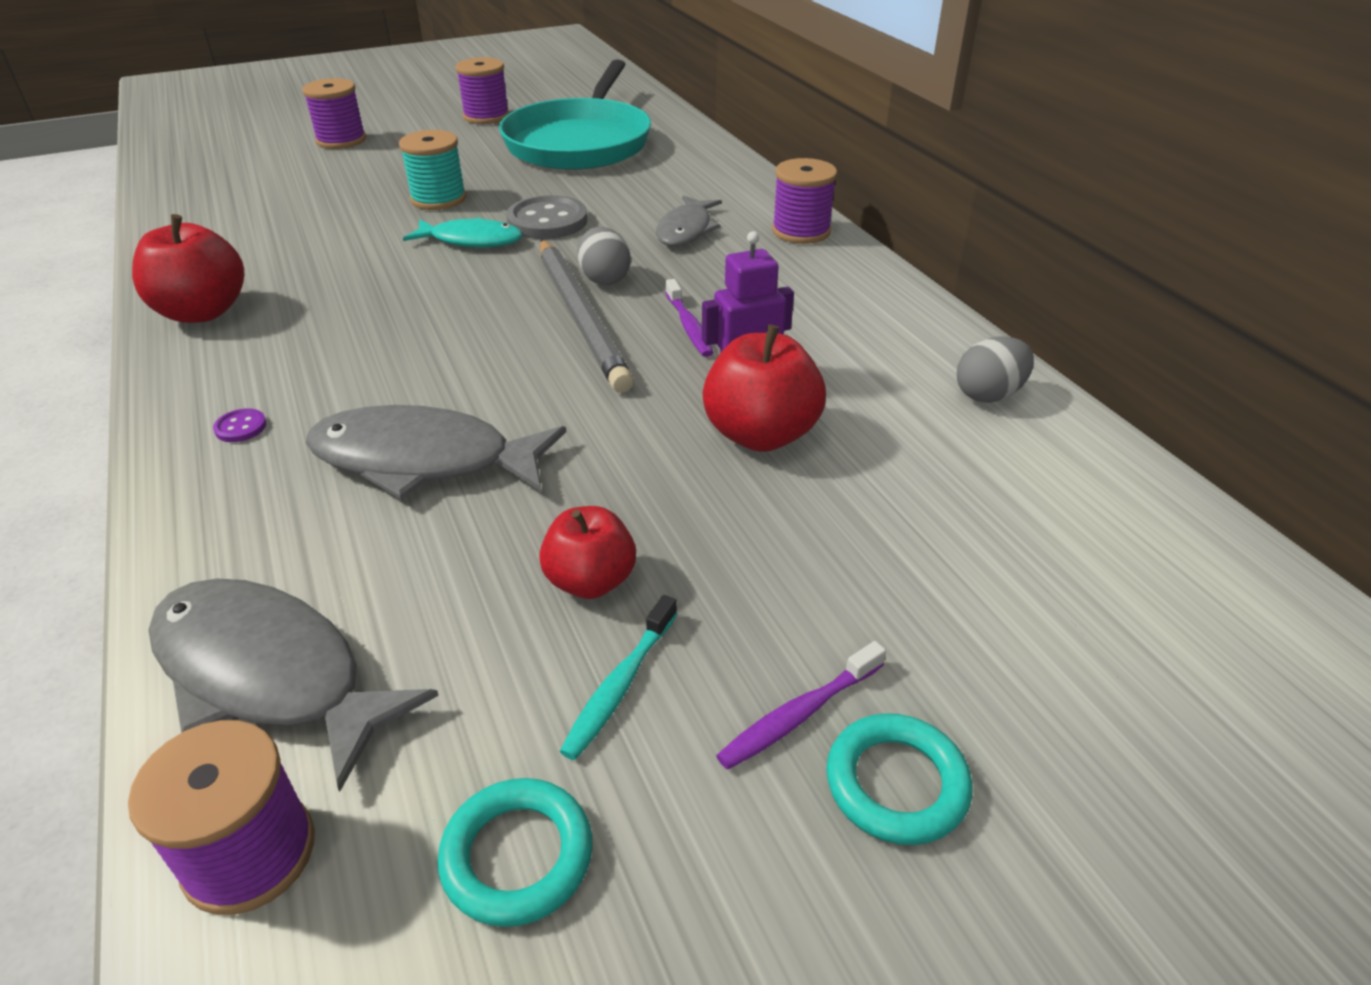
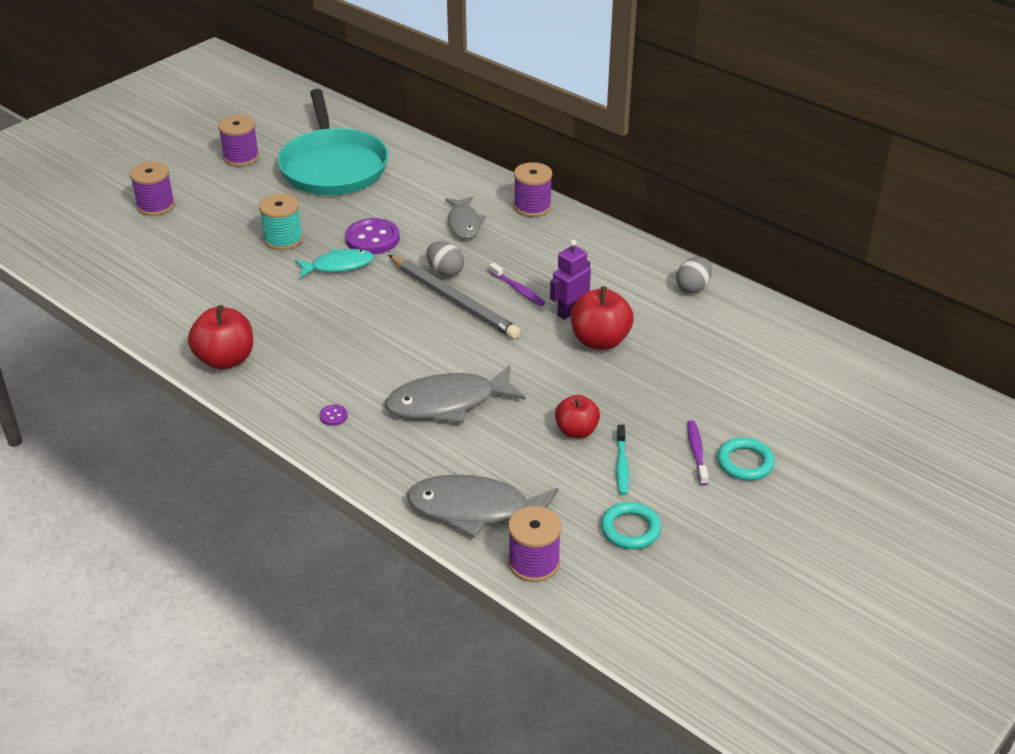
camera: 25 degrees left, 0 degrees up
(547, 221) = (372, 239): grey button -> purple button
(799, 715) = (696, 452): purple toothbrush -> purple toothbrush turned 150 degrees clockwise

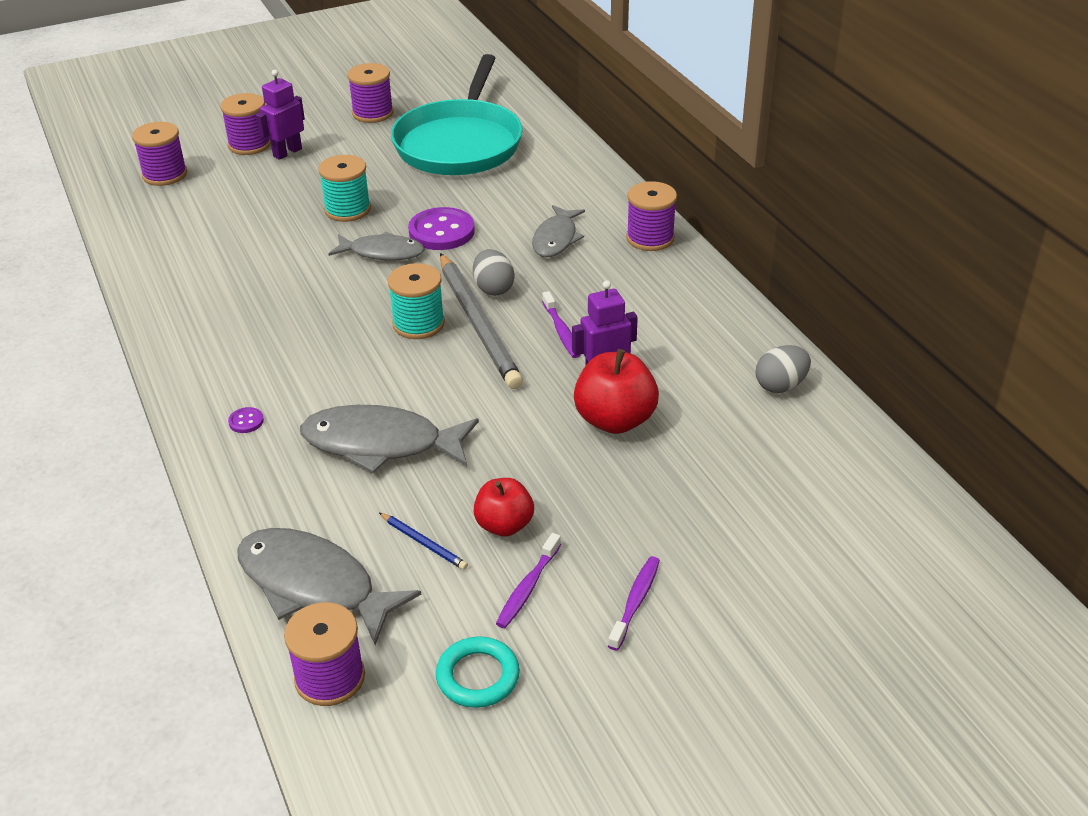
camera: 25 degrees right, 0 degrees up
(101, 247) = (165, 174): none -> purple spool
(194, 205) = (287, 152): none -> purple robot
(225, 360) = (187, 325): red apple -> none
(338, 266) = (382, 253): turquoise fish -> grey fish
(409, 311) = (418, 324): none -> turquoise spool
(530, 459) = (424, 543): none -> blue pencil
(621, 465) = (528, 587): turquoise toothbrush -> purple toothbrush
(745, 462) = (690, 637): turquoise ring -> none

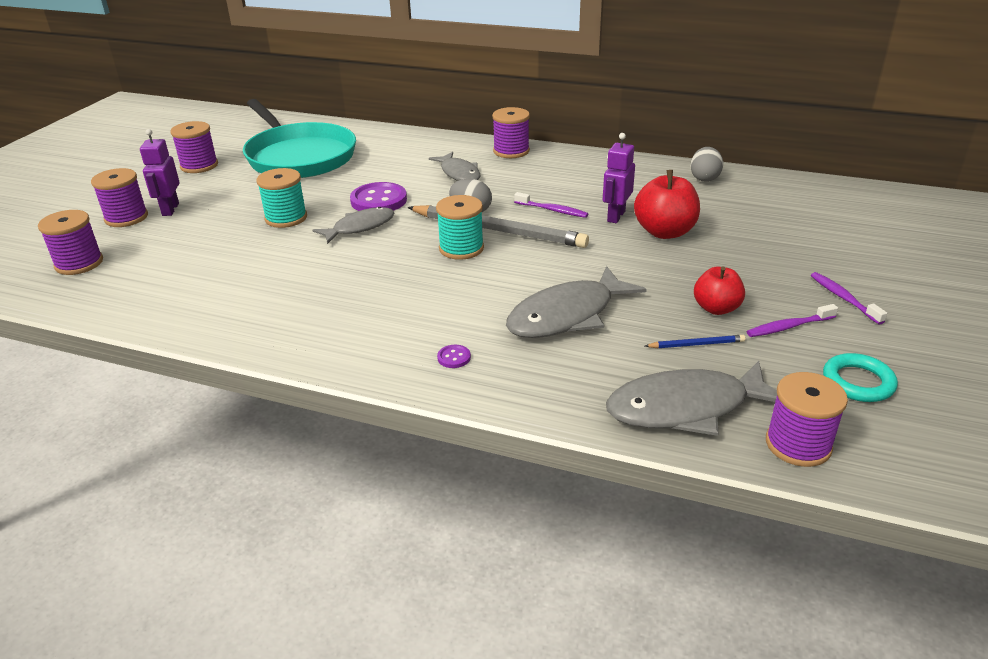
camera: 45 degrees left, 5 degrees down
(528, 587) = (788, 327): purple toothbrush -> purple toothbrush turned 90 degrees clockwise

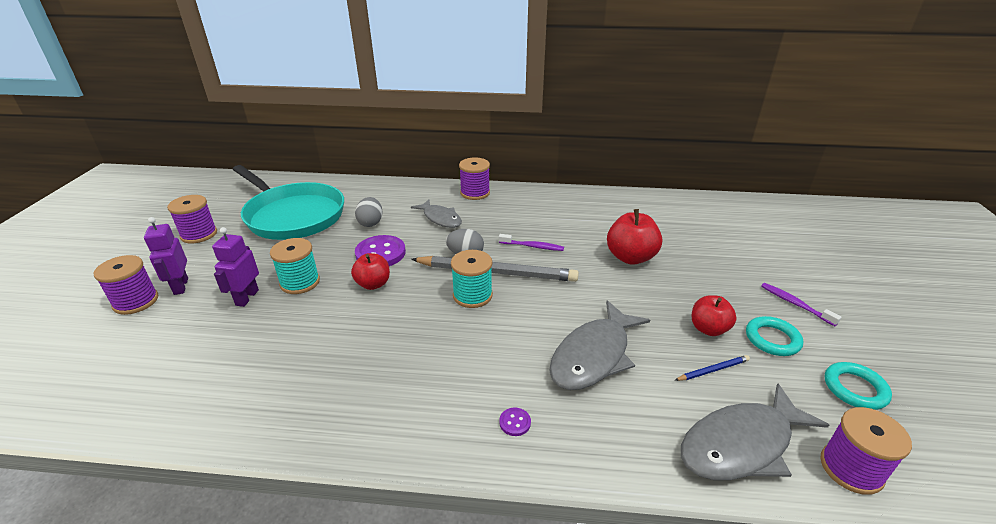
camera: 15 degrees left, 0 degrees up
(79, 263) = (93, 365): purple spool -> none
(360, 227) = (373, 284): grey fish -> red apple
(615, 216) = (585, 246): purple robot -> purple robot (247, 297)
(704, 178) = (635, 203): grey egg -> grey egg (370, 223)
(788, 327) = (772, 339): purple toothbrush -> turquoise ring

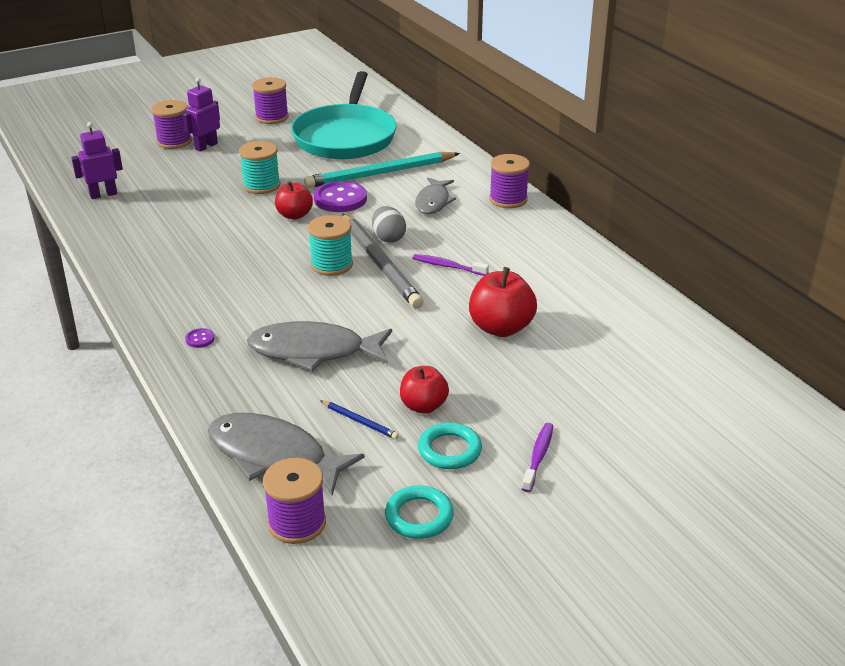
camera: 55 degrees right, 0 degrees up
(247, 297) = (221, 175): purple robot -> purple robot (103, 194)
(370, 223) = (380, 174): grey egg -> turquoise pencil
(532, 246) = (448, 266): purple toothbrush -> purple toothbrush turned 135 degrees clockwise

